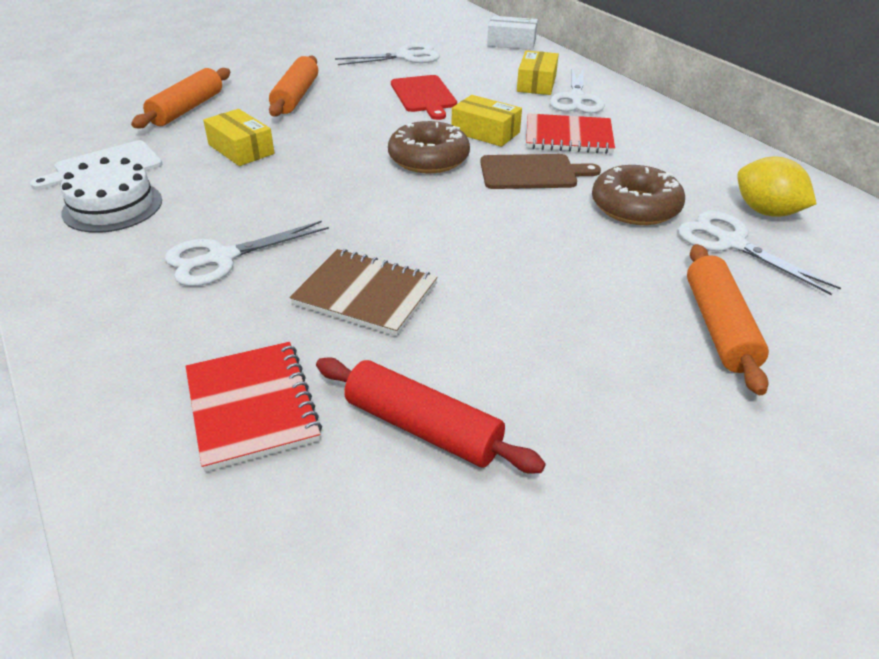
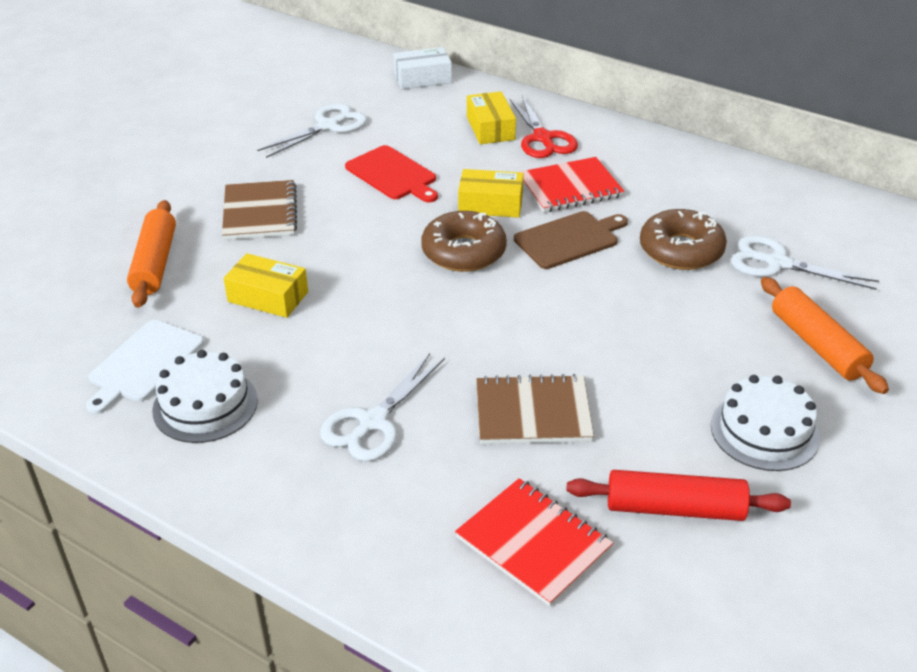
camera: 25 degrees left, 0 degrees up
(296, 96) = (260, 213): orange rolling pin -> brown notebook
(576, 99) = (543, 138): white scissors -> red scissors
(588, 388) = (764, 431): none -> white cake
(766, 212) = (783, 222): yellow lemon -> none

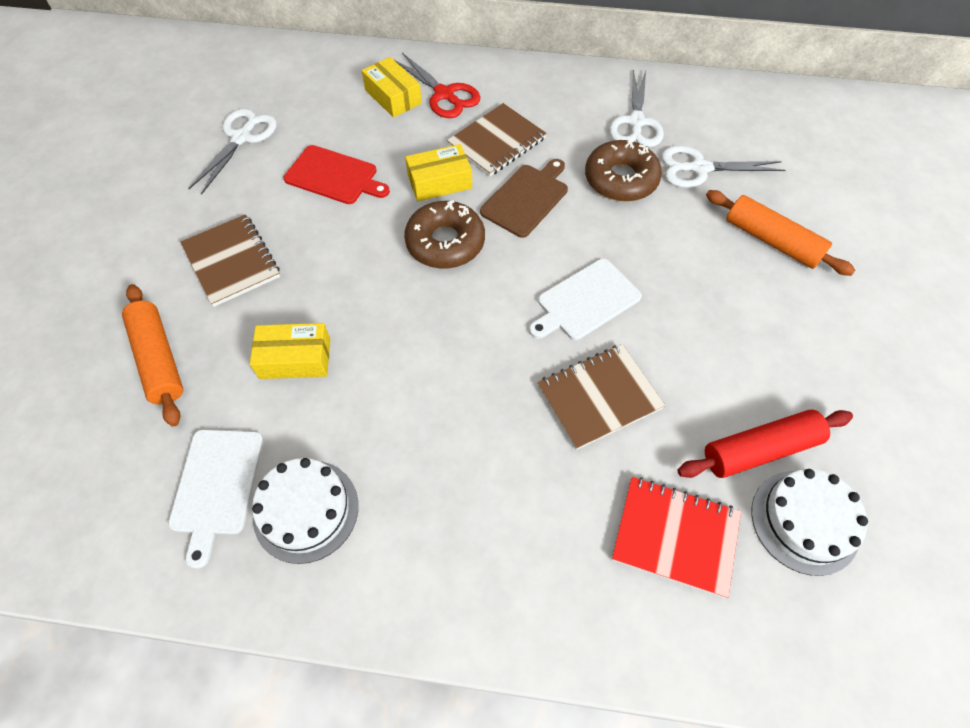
camera: 25 degrees left, 20 degrees up
(373, 422) = (472, 464): white scissors -> white scissors (636, 122)
(422, 78) = (300, 57): white box -> none
(570, 188) = (497, 142): red notebook -> brown notebook
(573, 335) = (585, 301): none -> white cutting board
(764, 431) = (781, 342): white cake -> white cake (804, 521)

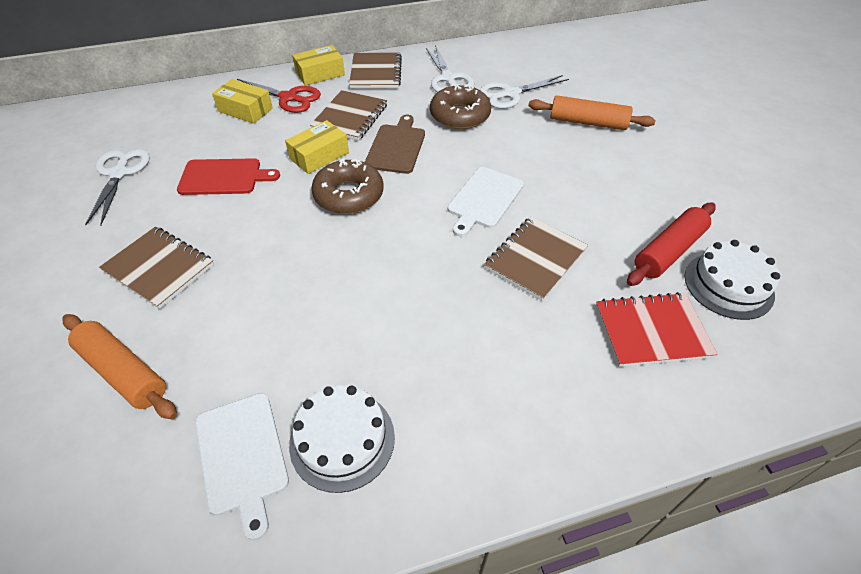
camera: 25 degrees left, 10 degrees down
(295, 358) = (263, 322): yellow box -> yellow box (320, 74)
(556, 88) = (376, 73): none -> brown notebook

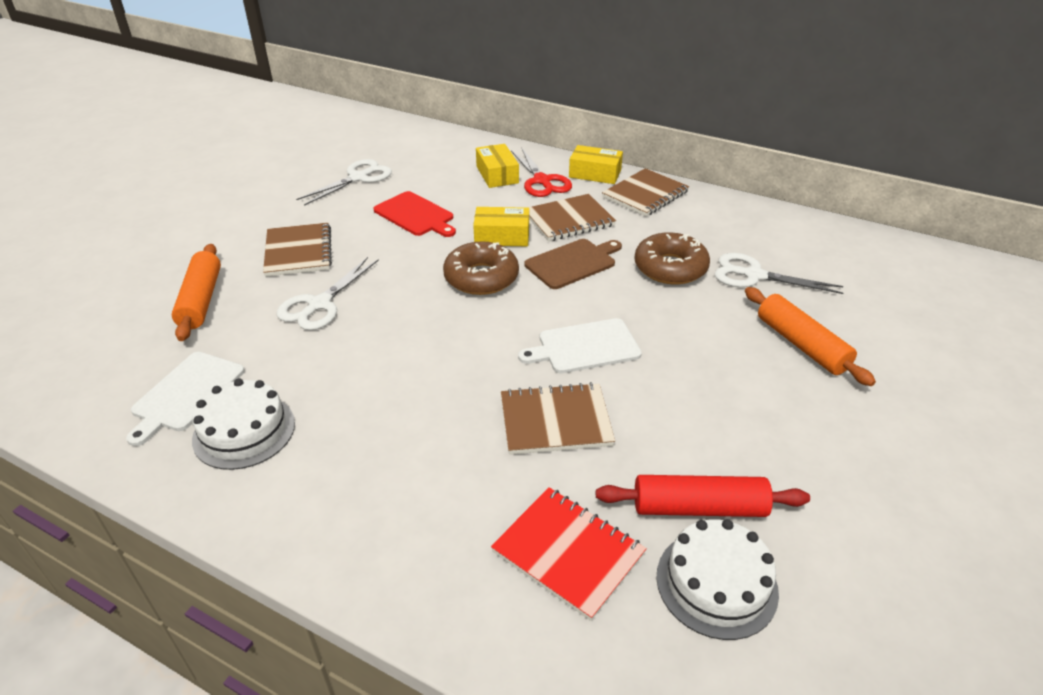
camera: 45 degrees right, 10 degrees down
(448, 78) = (708, 231): white scissors -> white scissors (319, 304)

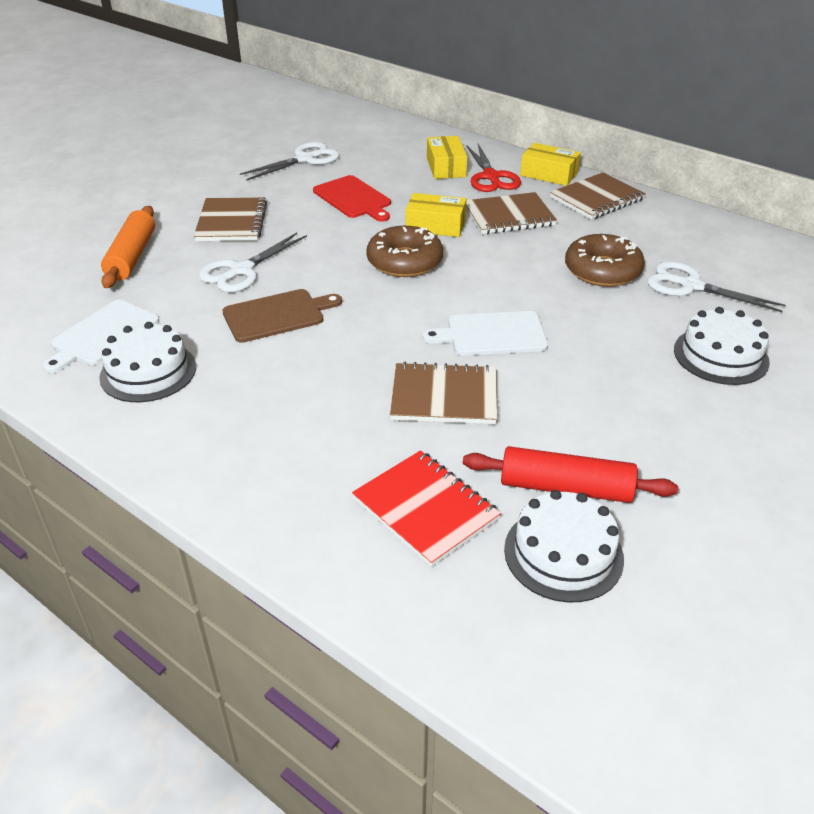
camera: 10 degrees right, 0 degrees up
(573, 263) = (501, 257): brown cutting board -> brown cutting board (277, 315)
(801, 344) = (720, 355): orange rolling pin -> white cake

